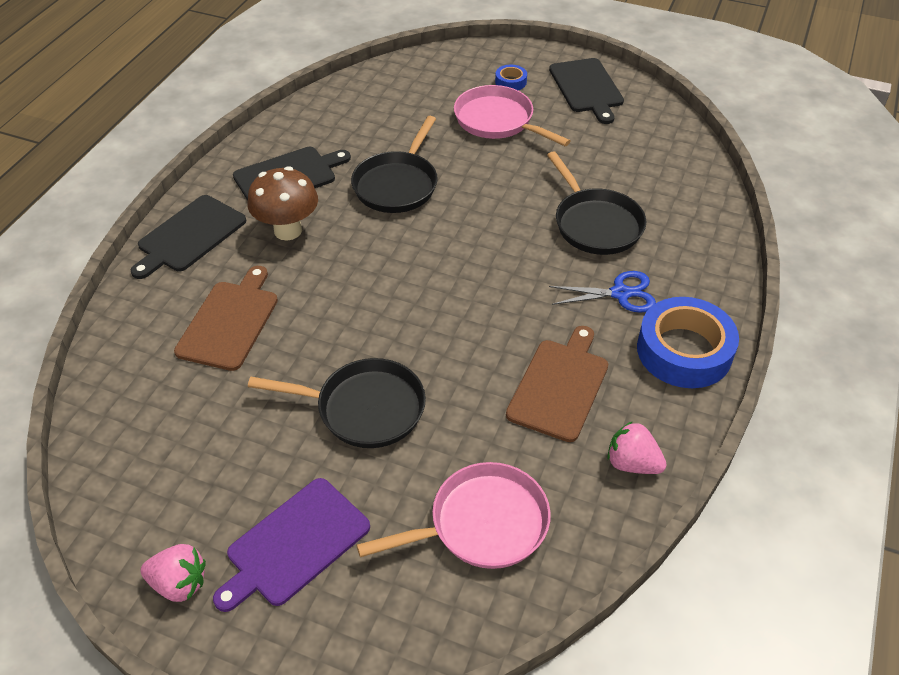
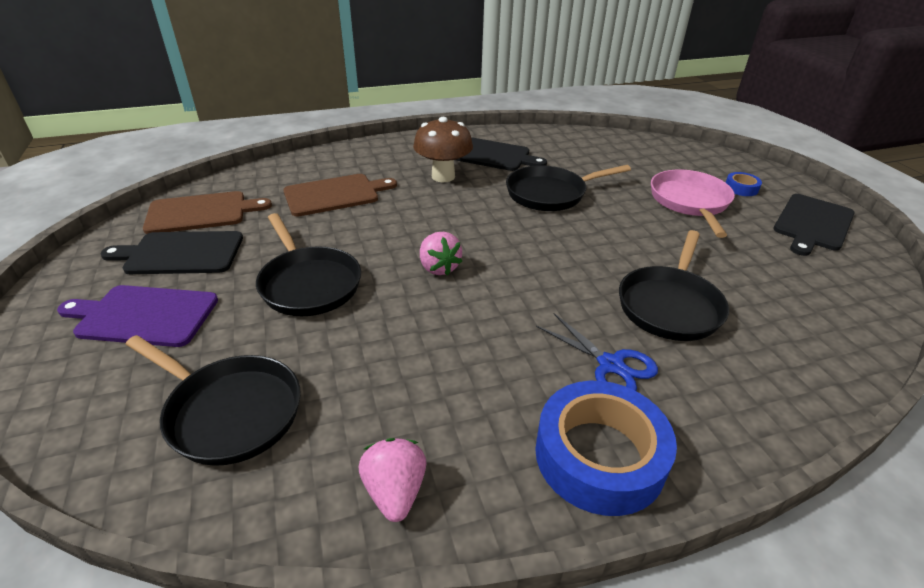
camera: 50 degrees right, 10 degrees down
(179, 583) = (79, 283): pink strawberry -> pink strawberry (438, 268)
(189, 236) = (392, 150): black cutting board -> black cutting board (180, 253)
(481, 524) = (229, 411): pink pan -> black pan
(559, 386) = (444, 381): brown cutting board -> brown cutting board (201, 212)

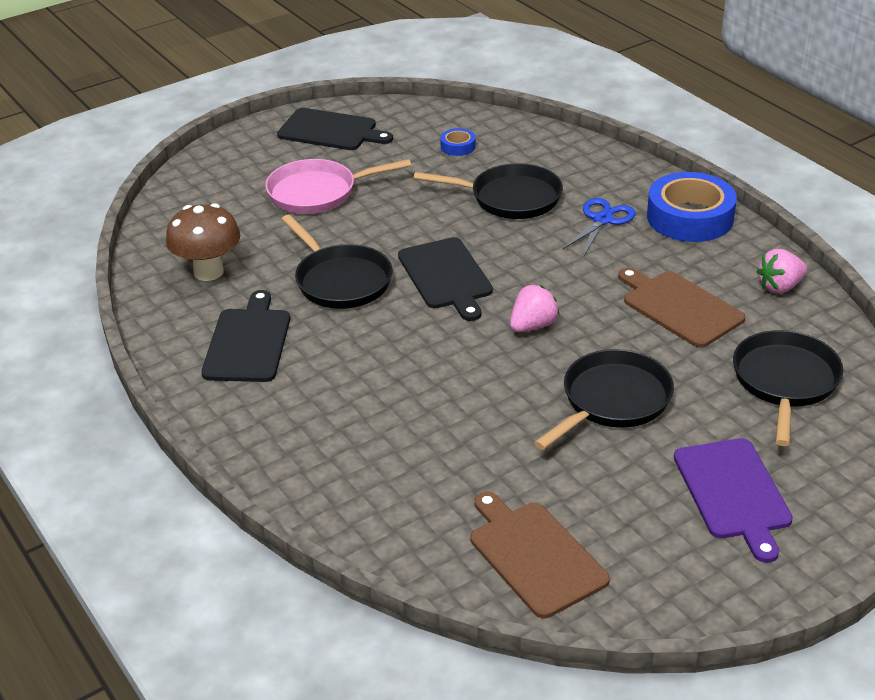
camera: 105 degrees left, 0 degrees up
(180, 253) = (626, 524): black cutting board -> black cutting board (446, 276)
(335, 194) = (425, 449): brown cutting board -> brown cutting board (679, 307)
(443, 176) = (331, 369): brown mushroom -> brown mushroom (208, 272)
(741, 188) = (270, 164): blue tape -> blue tape (458, 146)

